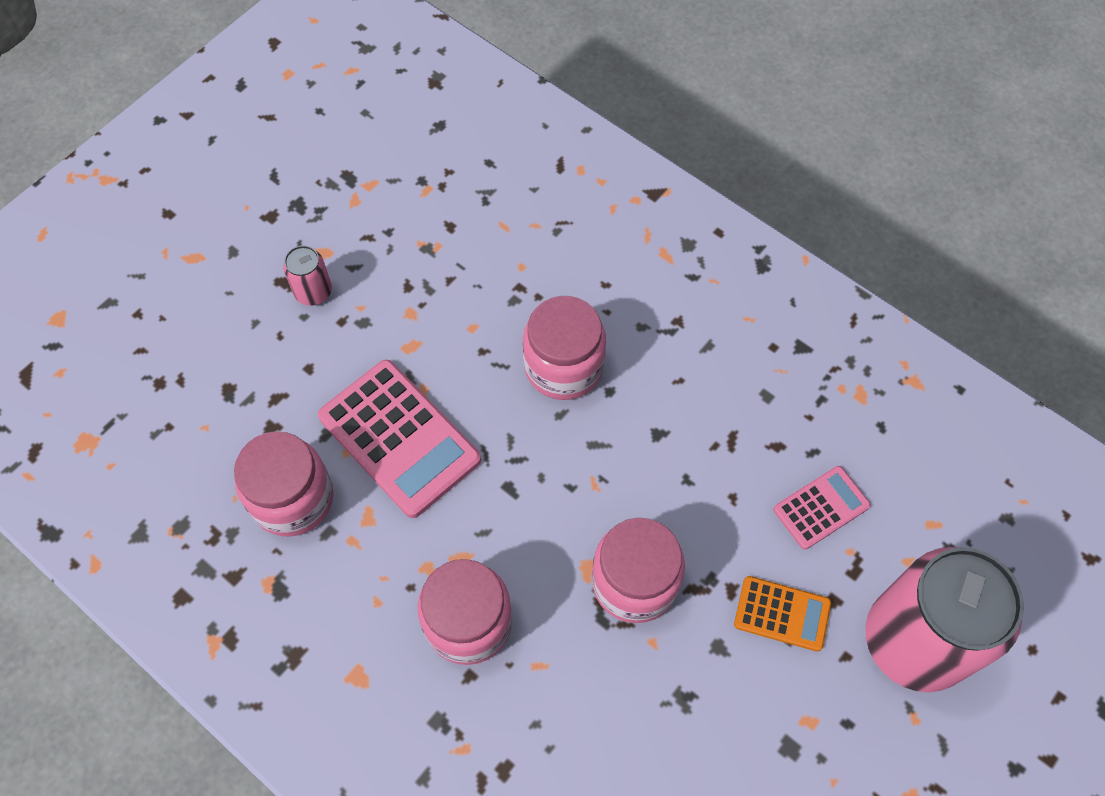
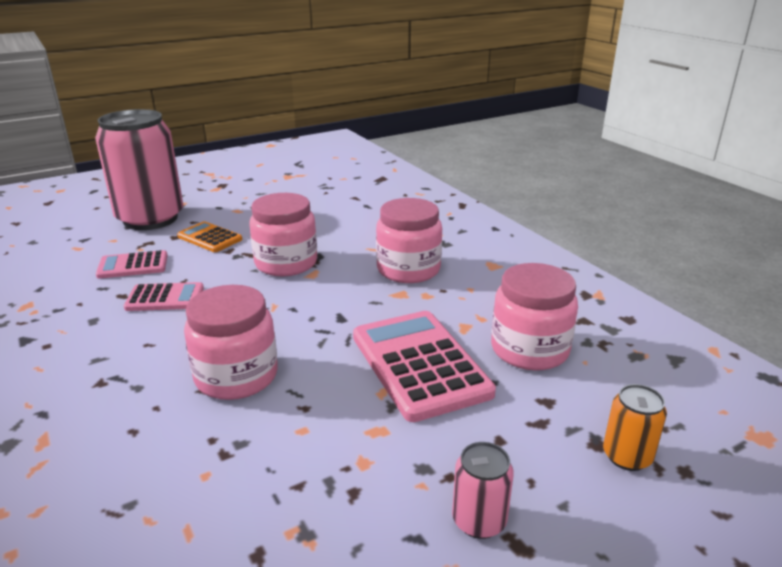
camera: 160 degrees left, 35 degrees down
(204, 383) = (627, 456): none -> orange can
(725, 457) = (165, 298): none -> pink calculator

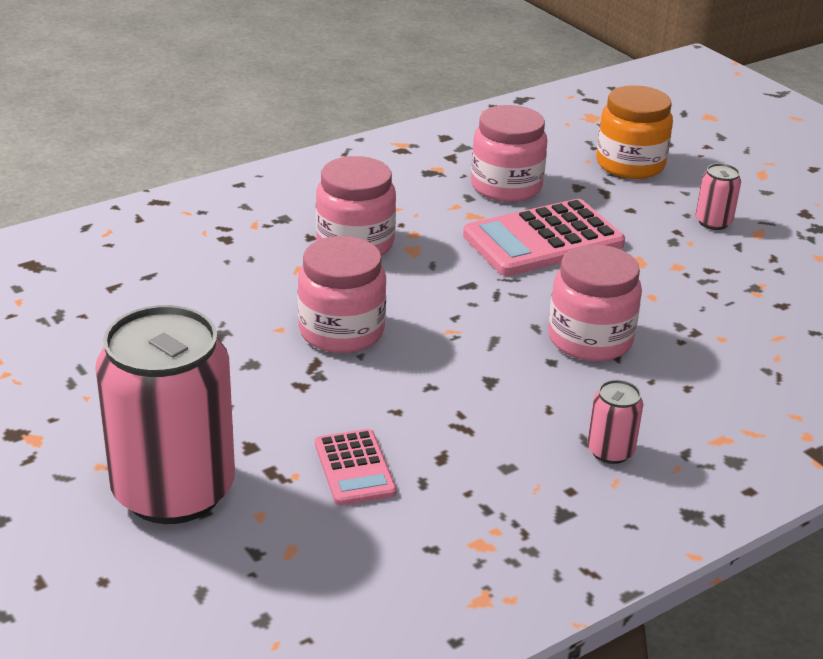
camera: 95 degrees left, 5 degrees up
(75, 369) = (610, 451): none -> pink can
(165, 298) = (445, 417): pink calculator -> none
(210, 238) = (258, 409): orange calculator -> none
(627, 456) = (630, 164): orange can -> orange jar

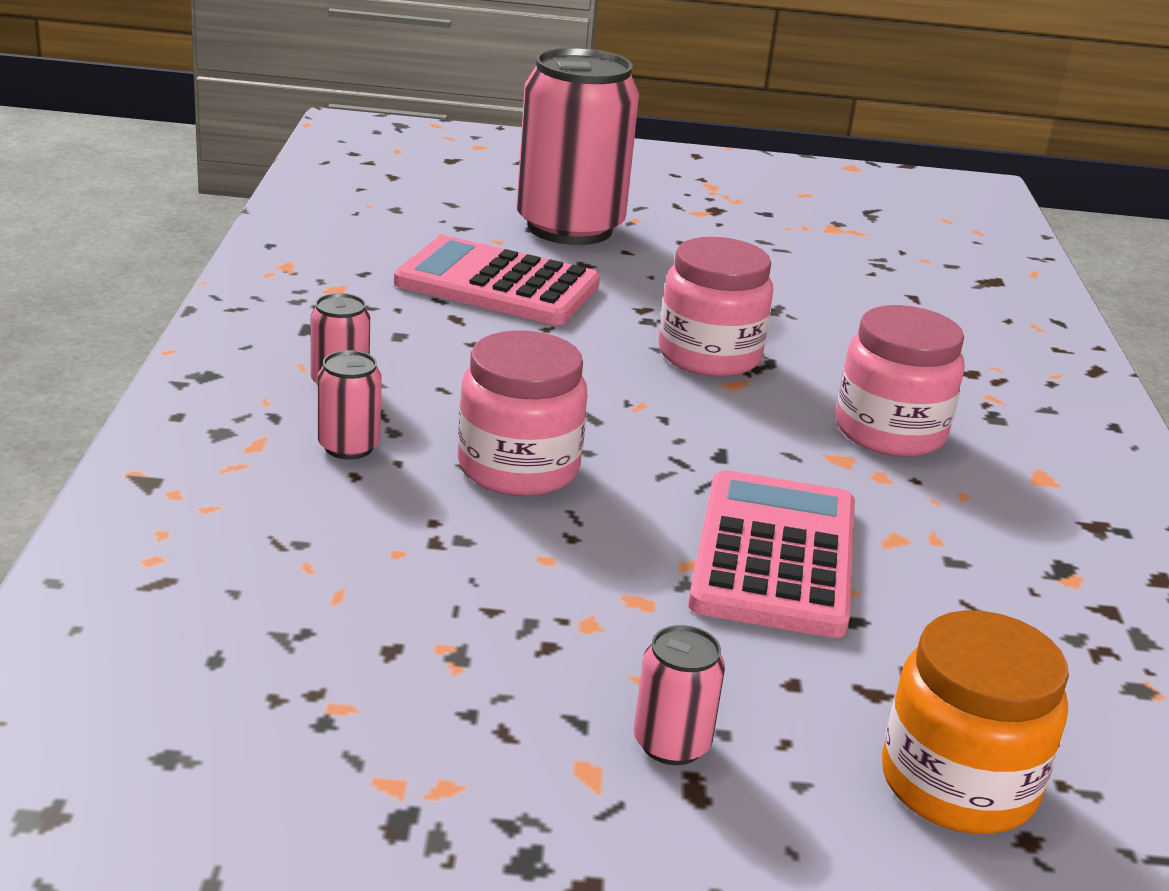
camera: 125 degrees right, 5 degrees down
(354, 468) = (497, 284): pink calculator -> pink calculator, size x1.83
(506, 186) = (965, 607): pink jar -> none
(667, 405) = (348, 447): none -> pink can

